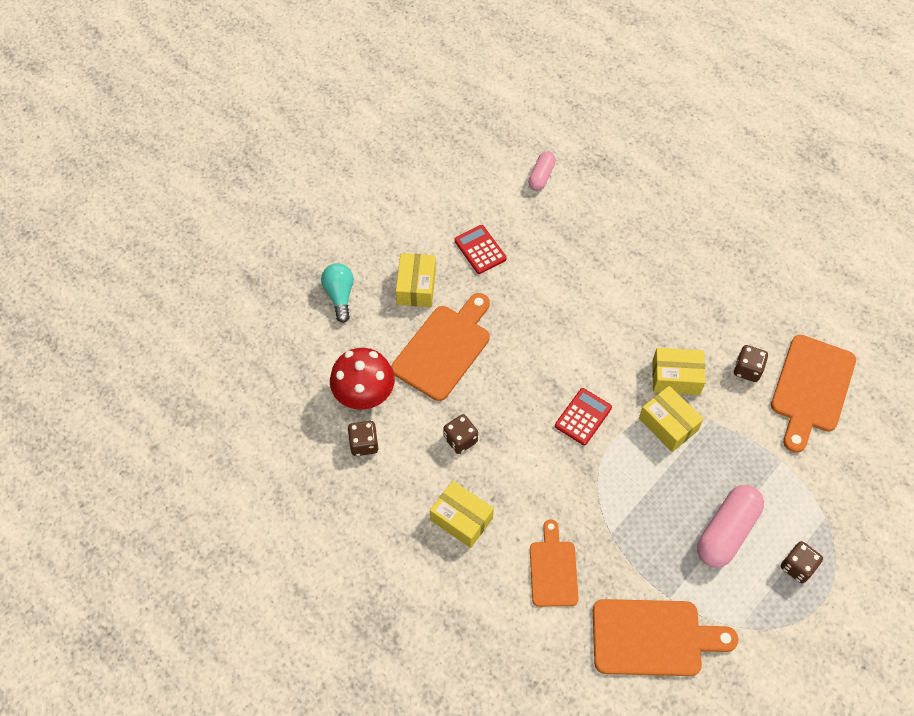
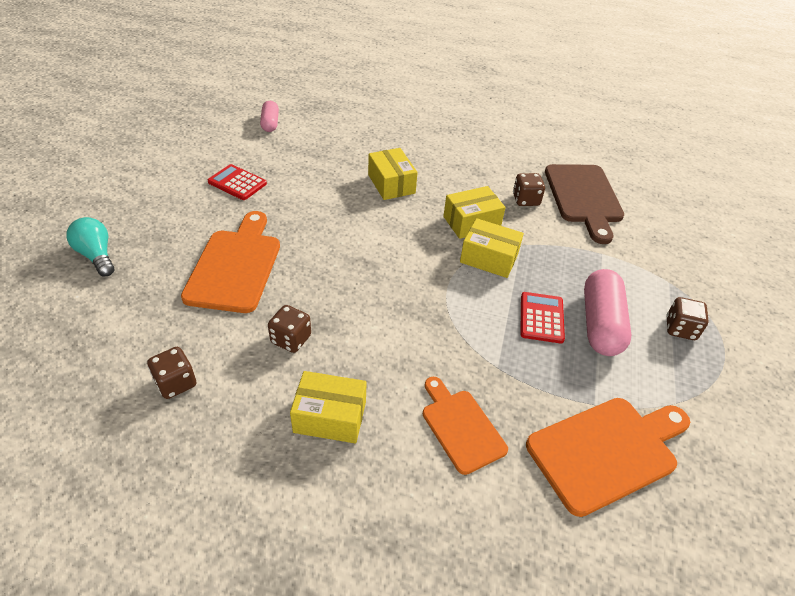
camera: 30 degrees left, 15 degrees down
(364, 395) = (158, 334): red mushroom -> none
(416, 287) = (183, 226): yellow box -> yellow box (391, 184)
(583, 417) = (408, 277): red calculator -> red calculator (541, 318)
(811, 388) = (584, 197): orange cutting board -> brown cutting board

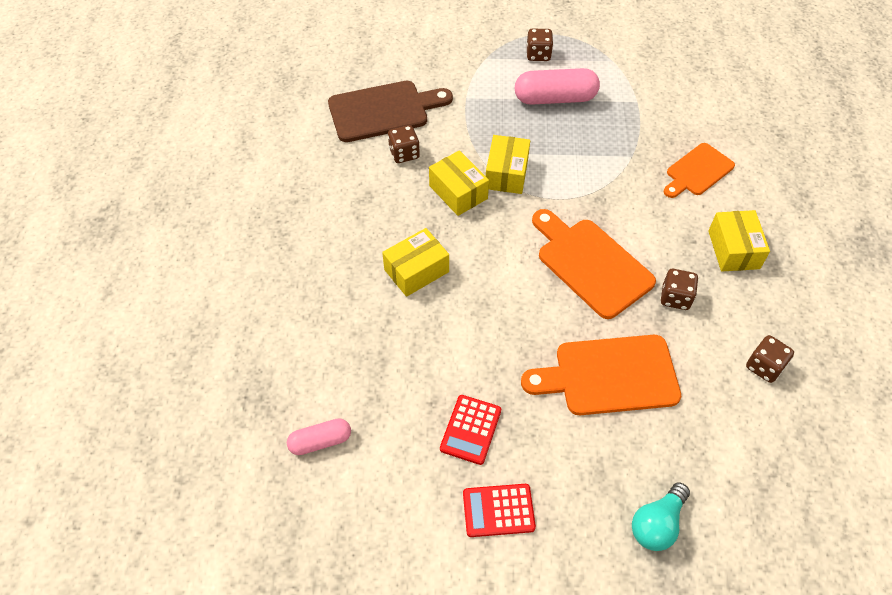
camera: 100 degrees left, 10 degrees up
(541, 318) = (566, 133): red calculator -> red calculator (498, 510)
(606, 451) = (673, 95): orange cutting board -> orange cutting board (590, 264)

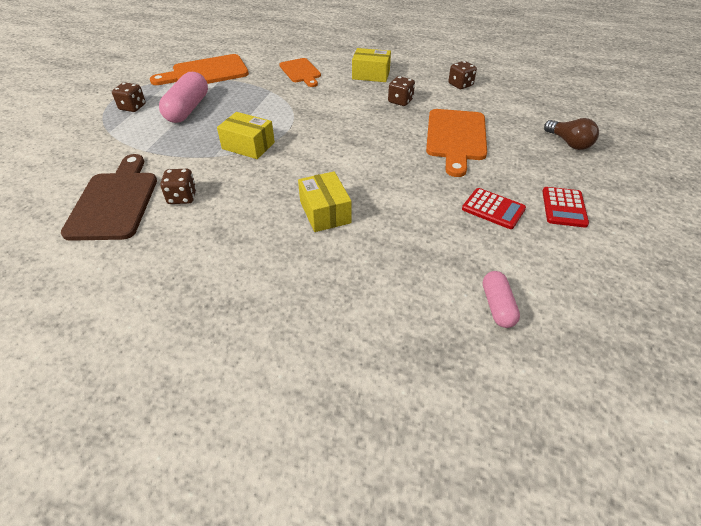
camera: 75 degrees left, 10 degrees down
(458, 192) = (251, 174): yellow box -> none
(590, 264) = (358, 126): orange cutting board -> orange cutting board (206, 72)
(657, 524) = (569, 143): turquoise light bulb -> brown light bulb

